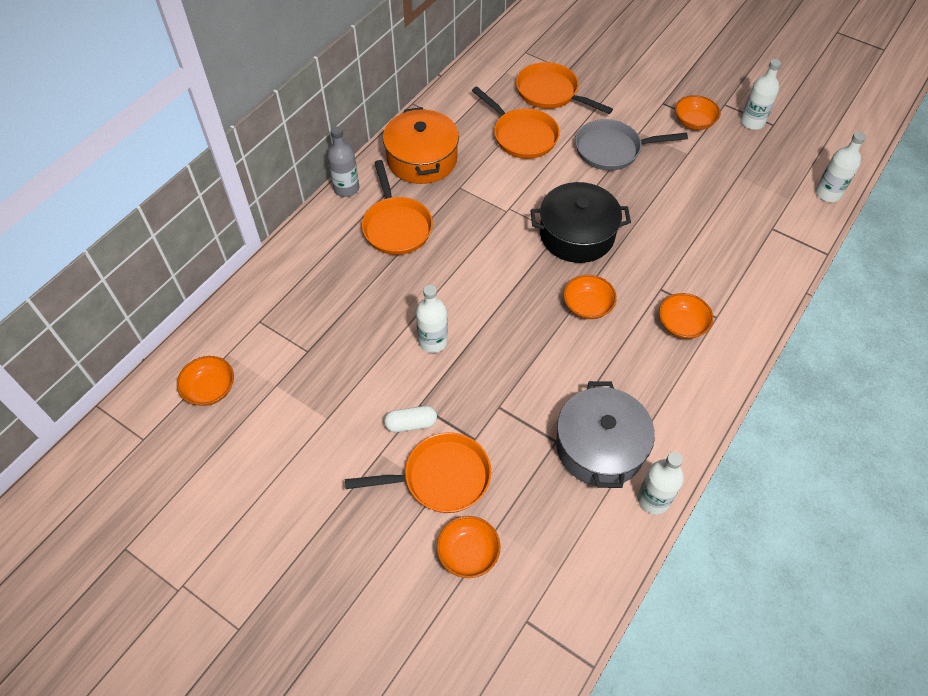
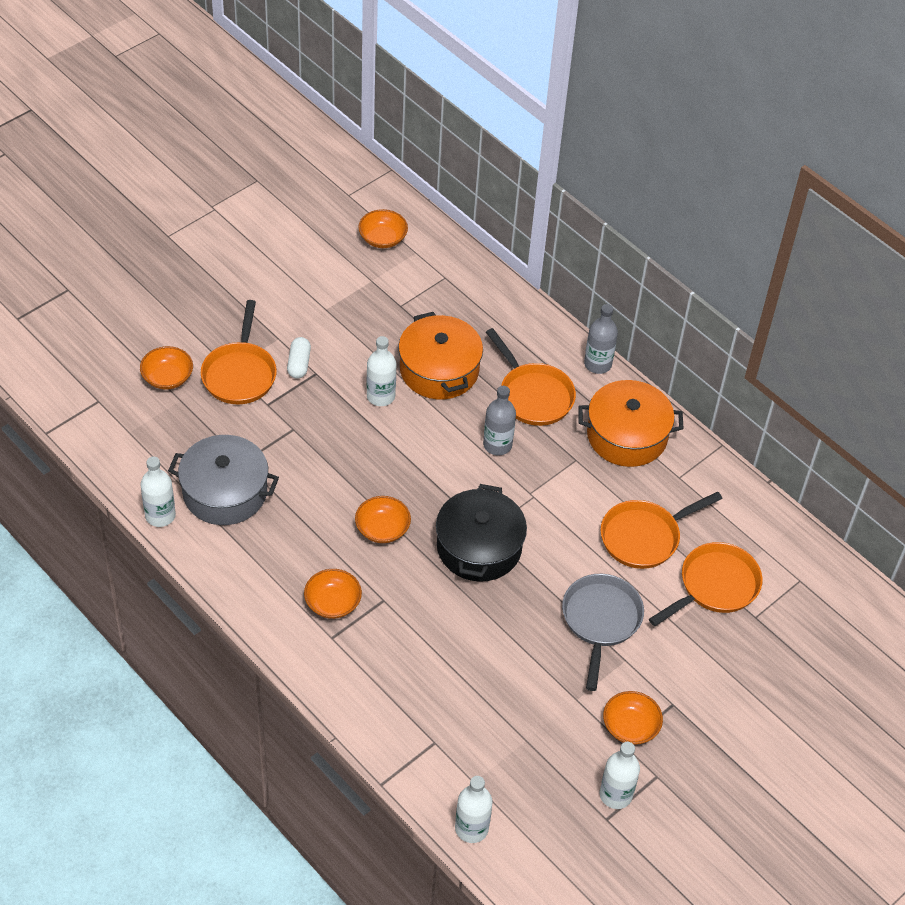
camera: 100 degrees right, 5 degrees down
(385, 301) = (439, 370): none -> orange pot
(396, 226) = (533, 395): orange pan -> orange pan turned 120 degrees counterclockwise
(462, 241) = (497, 445): none -> grey bottle

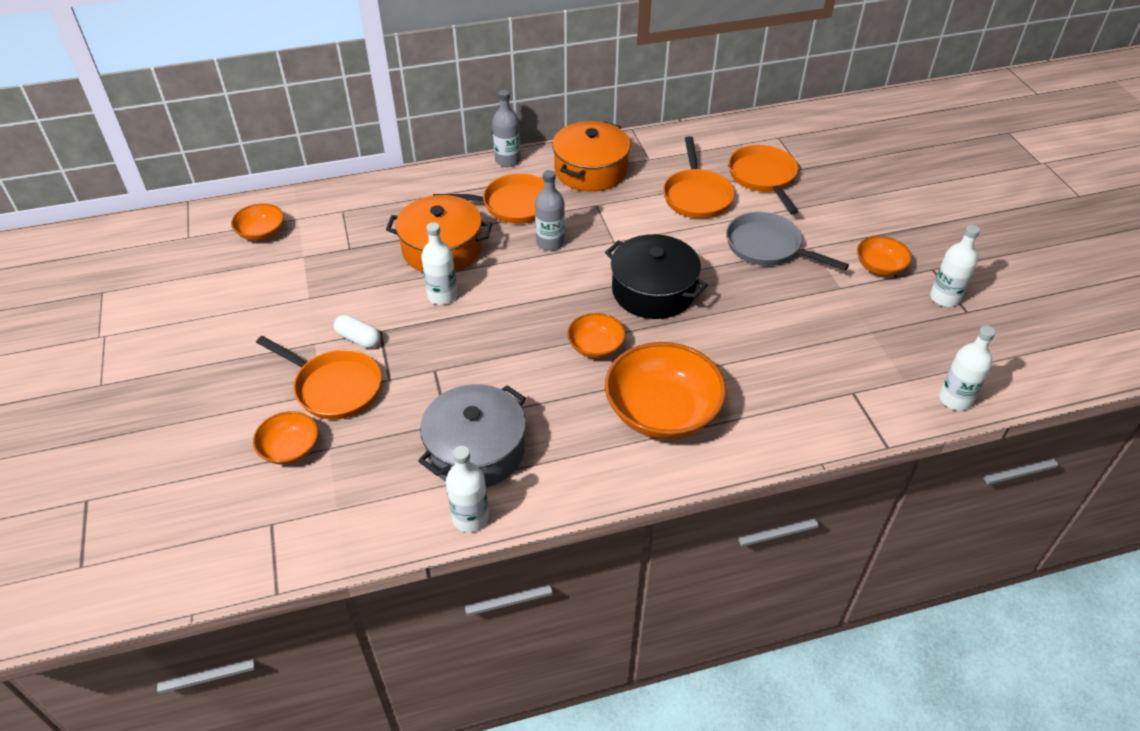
camera: 60 degrees left, 5 degrees down
(332, 603) = (662, 411): orange bowl -> orange bowl, size x1.92

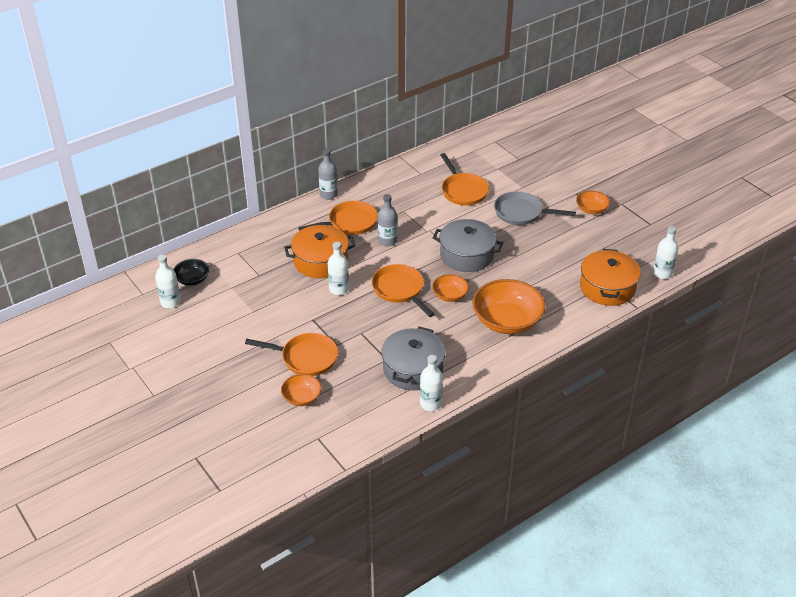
camera: 20 degrees left, 5 degrees down
(261, 233) = (192, 279): orange bowl -> black bowl
(358, 339) = (302, 327): white capsule -> none
(590, 170) = (387, 189): orange pot -> orange pot (607, 287)
(653, 291) = (466, 255): black pot -> grey pot
(763, 177) = (498, 170): orange pan -> orange pan (400, 290)
(944, 298) = (635, 219): white bottle -> white bottle (170, 302)

